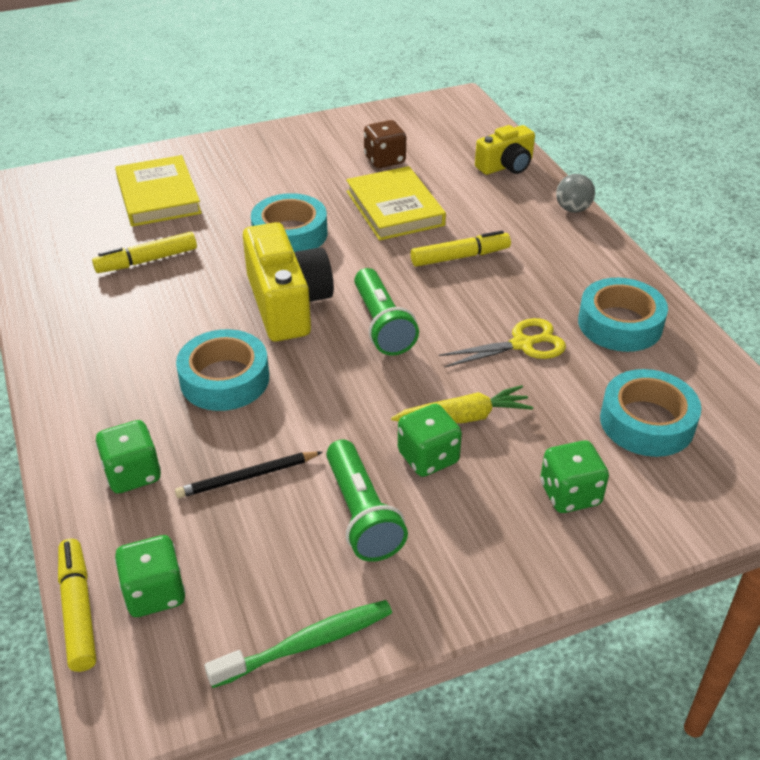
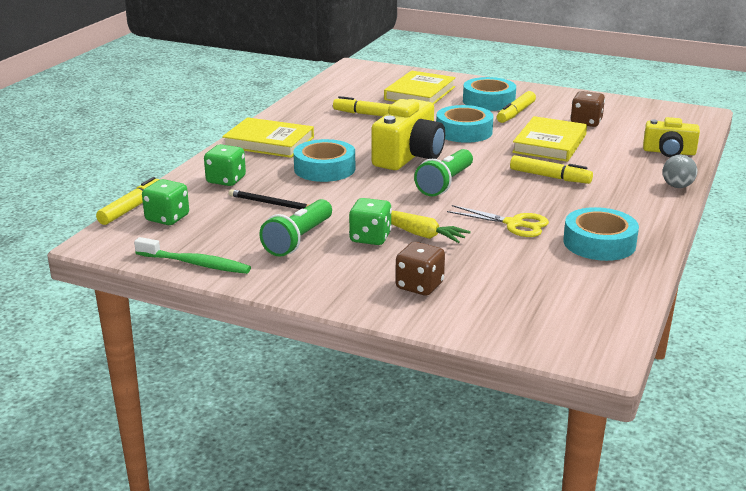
camera: 45 degrees right, 15 degrees down
(92, 374) = (269, 142): none -> yellow book
(302, 179) = (515, 113): none -> yellow marker
(570, 494) = (419, 286): green dice -> brown dice
(647, 422) = (527, 285): turquoise tape -> turquoise tape (488, 101)

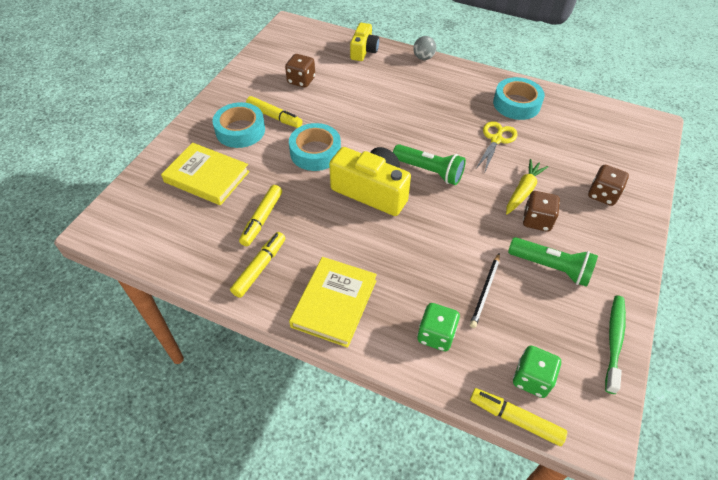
camera: 90 degrees left, 25 degrees up
(324, 169) = (402, 253): turquoise tape -> none
(370, 238) = (537, 220): green dice -> brown dice
(549, 143) = (345, 105): yellow book -> none
(550, 177) = (412, 113): yellow marker -> yellow marker (260, 267)

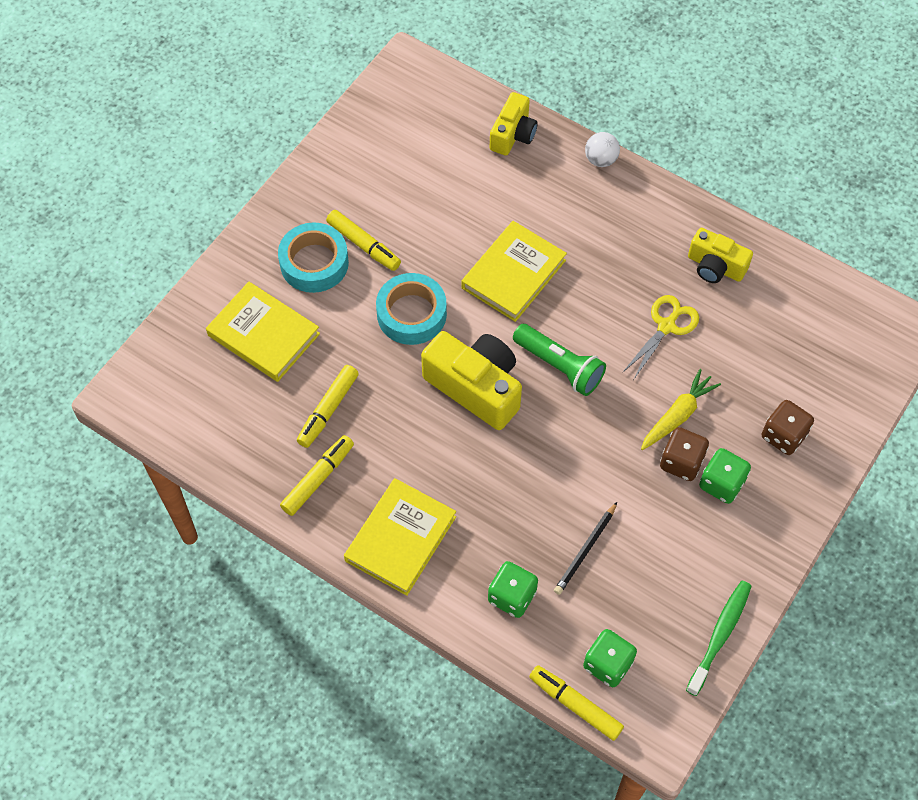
camera: 10 degrees right, 10 degrees up
(301, 80) = (410, 182): brown dice -> none
(382, 122) = (513, 274): none -> yellow book
(423, 58) = (601, 159): grey ball -> white ball
(516, 104) = (715, 266): turquoise tape -> yellow camera
(551, 267) = (677, 531): green flashlight -> none
(571, 231) = (721, 484): none -> green dice

